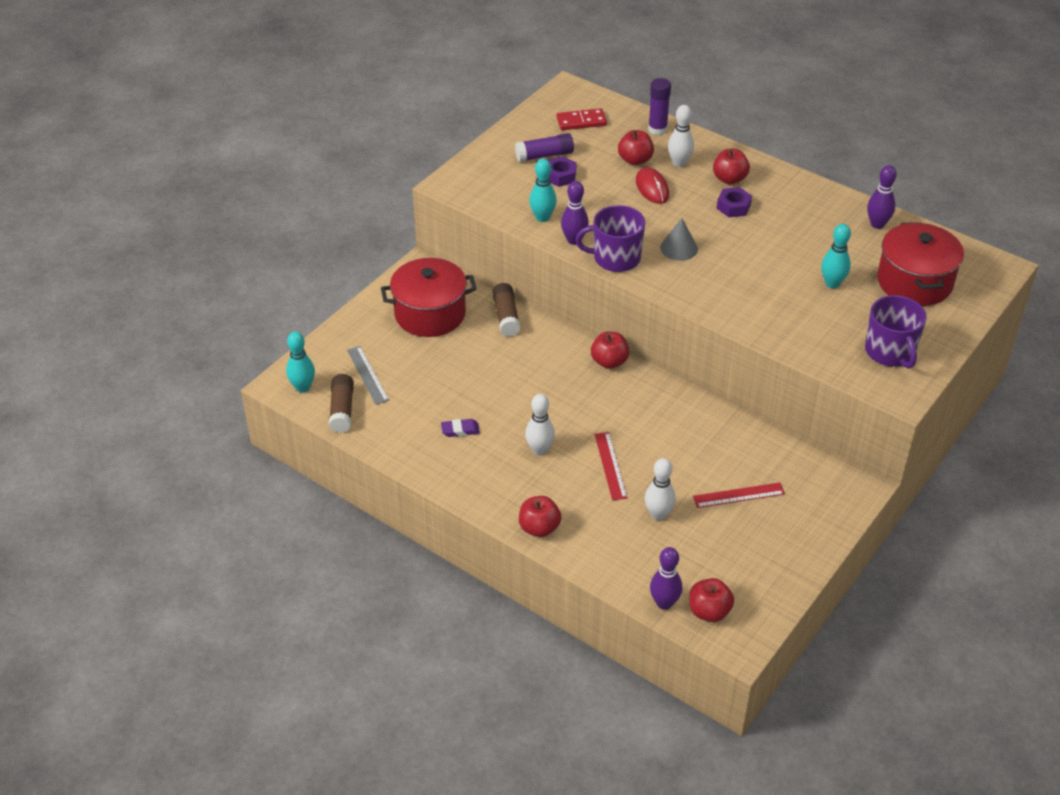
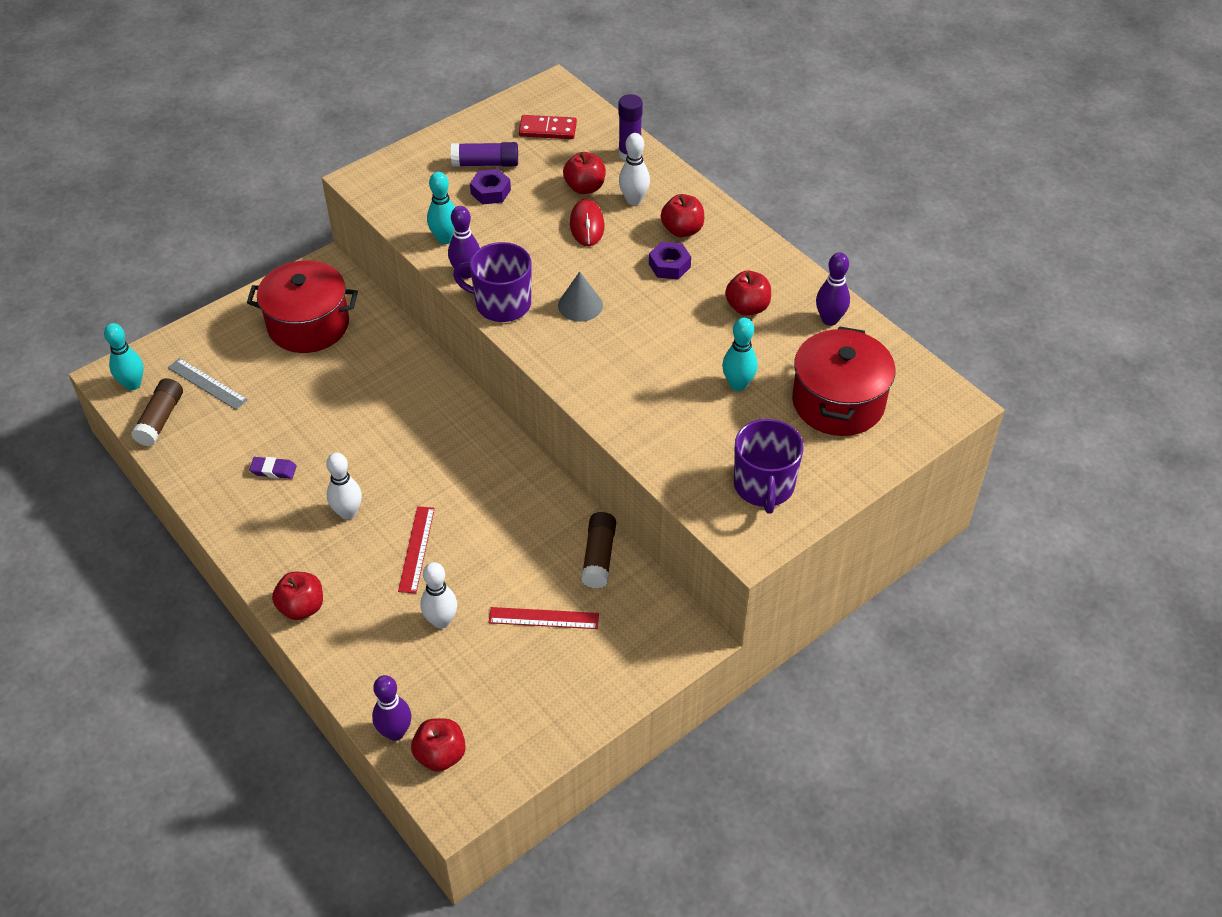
camera: 15 degrees right, 5 degrees up
(367, 375) = (207, 384): grey ruler -> grey ruler turned 45 degrees counterclockwise
(506, 316) = (389, 344): brown glue stick -> brown glue stick (599, 557)
(609, 362) = (476, 422): red apple -> red apple (747, 307)

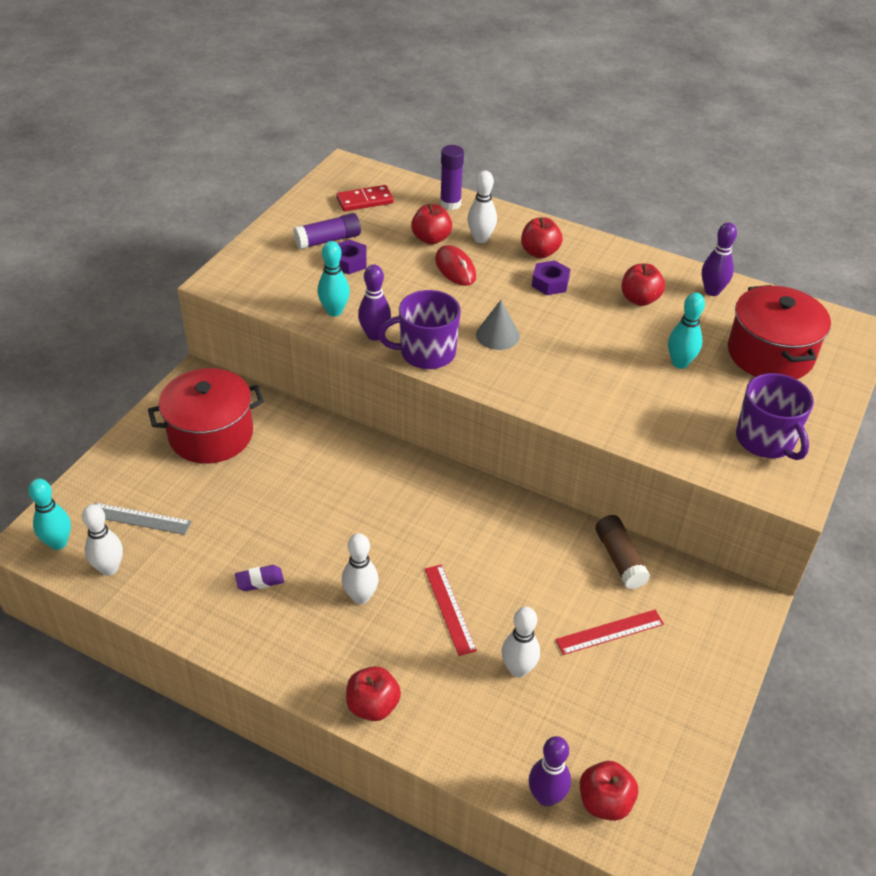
camera: 25 degrees left, 5 degrees down
(160, 419) = (109, 568): brown glue stick -> white bowling pin

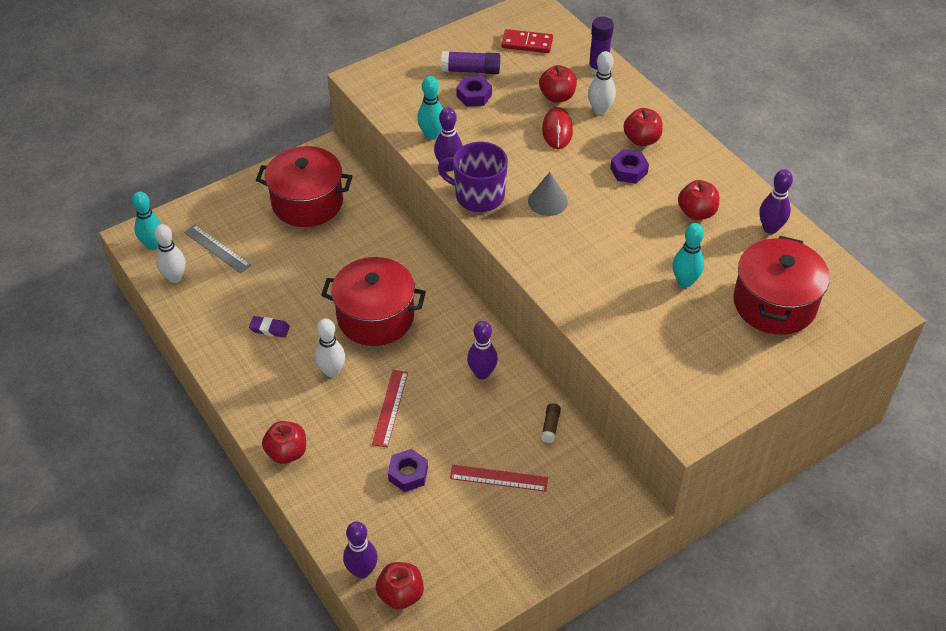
camera: 30 degrees right, 5 degrees up
(367, 522) = (375, 317): none -> red pot
(516, 535) = (482, 373): none -> purple bowling pin
(518, 669) = (408, 474): white bowling pin -> purple nut
(619, 559) = (550, 426): brown glue stick -> brown glue stick, size x0.58
(766, 440) = (704, 375): purple mug -> none

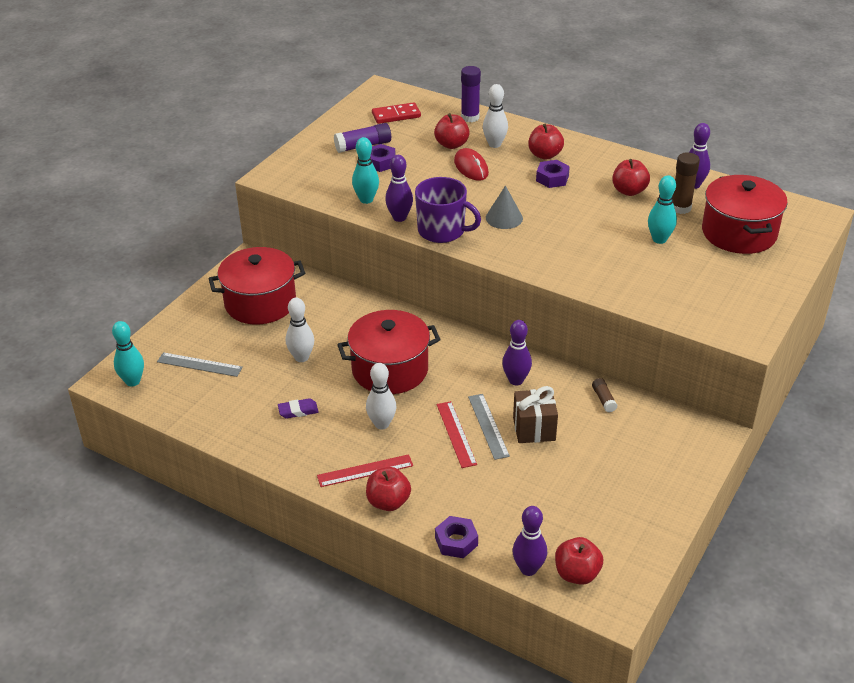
camera: 25 degrees left, 10 degrees down
(175, 277) = (174, 400): white bowling pin -> white bowling pin (301, 357)
(408, 474) = (511, 478): purple nut -> purple nut (456, 541)
(424, 411) = (488, 426): none -> grey ruler
(463, 431) = (534, 429): none -> brown gift
(478, 196) = (442, 231): purple mug -> purple mug turned 150 degrees counterclockwise
(498, 478) = (591, 453): red ruler -> red ruler (365, 470)
(735, 251) = (680, 208): none -> brown glue stick

